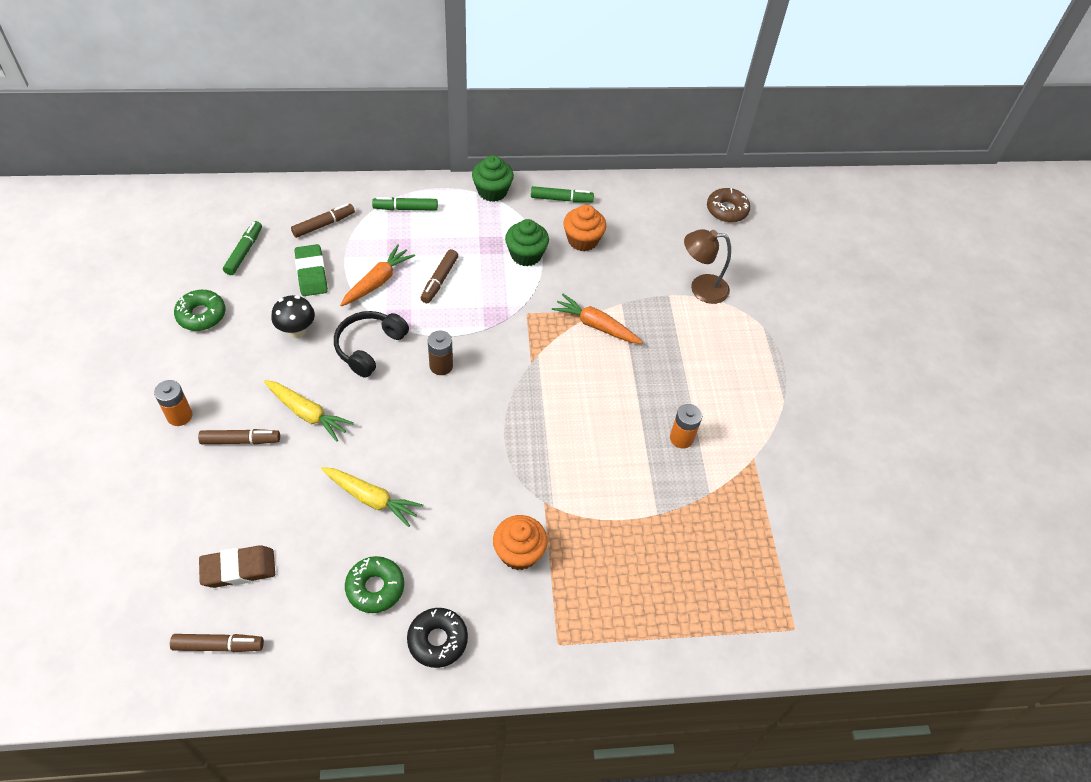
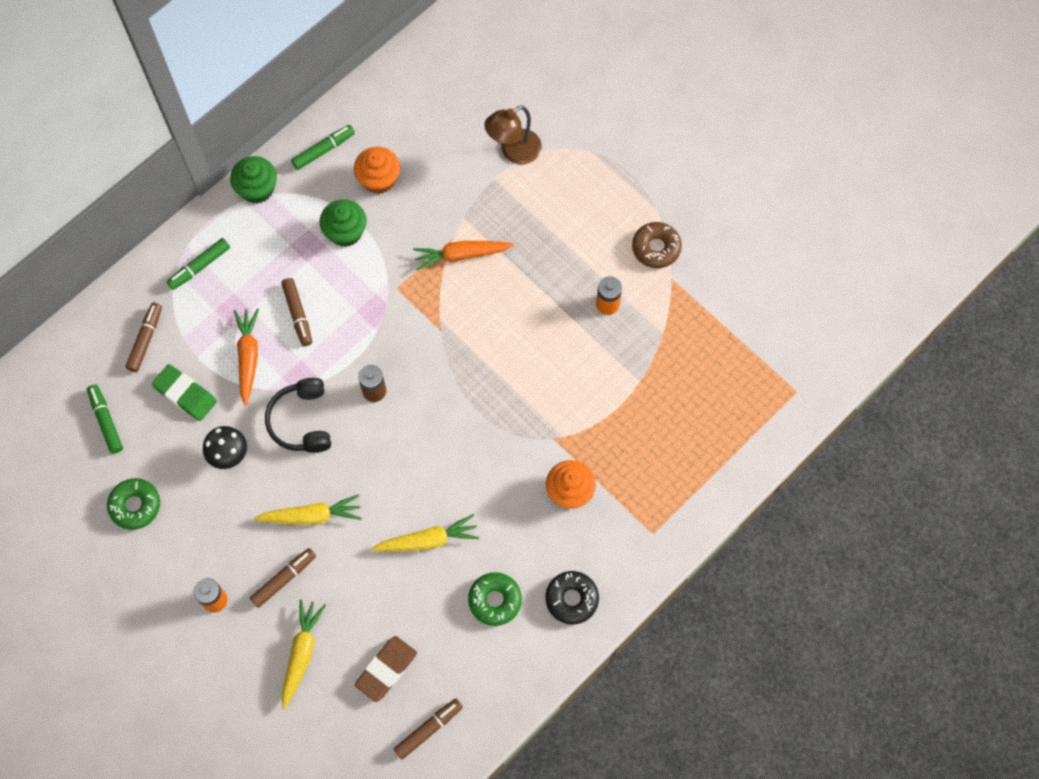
camera: 35 degrees left, 15 degrees up
(193, 503) = (301, 653): none -> yellow carrot
(727, 210) = (471, 51): brown donut -> brown donut (656, 248)

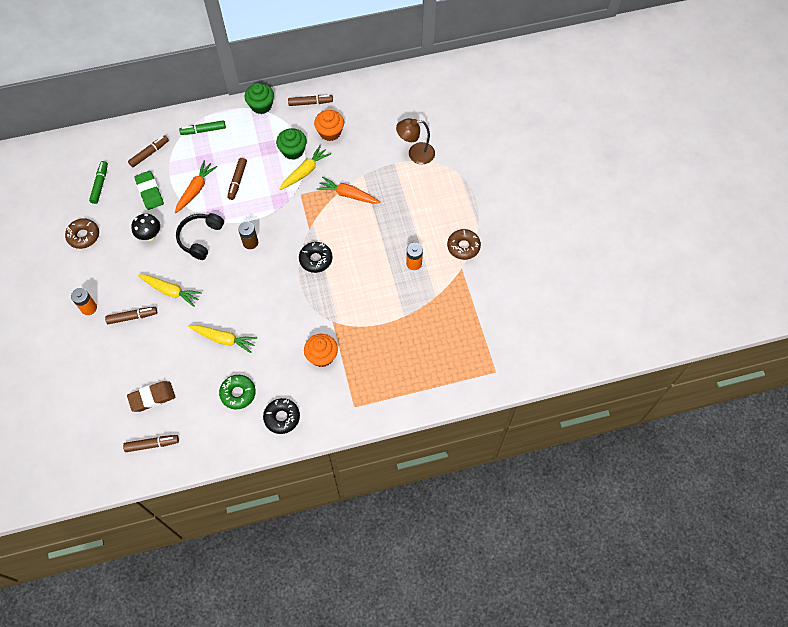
camera: 30 degrees right, 5 degrees down
(135, 506) = (83, 236): green donut -> brown donut
(301, 653) = (113, 362): yellow carrot -> yellow carrot (305, 171)
(324, 150) = (310, 103): green marker -> brown marker
(477, 367) = (316, 259): none -> black donut

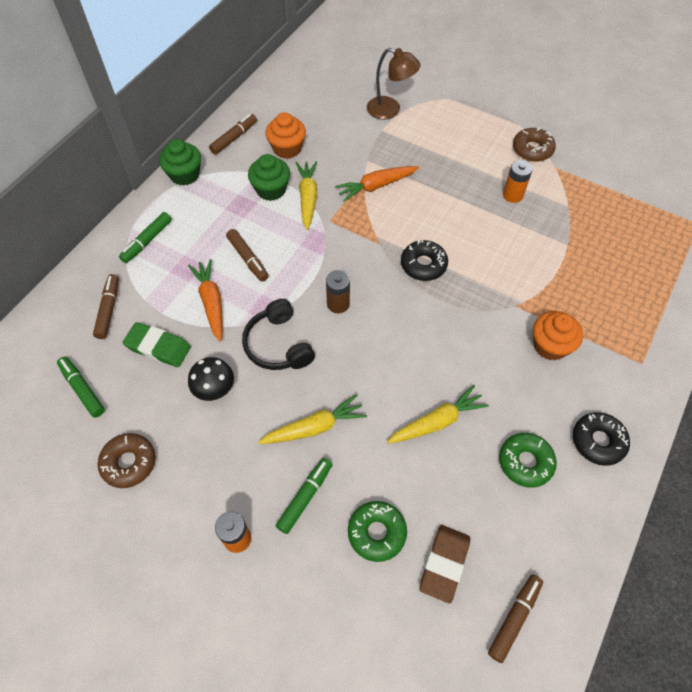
camera: 45 degrees left, 5 degrees down
(132, 317) = (305, 497): brown marker -> green marker
(142, 359) = (376, 533): none -> green donut
(415, 154) = (390, 110): brown lamp -> brown lamp turned 105 degrees counterclockwise

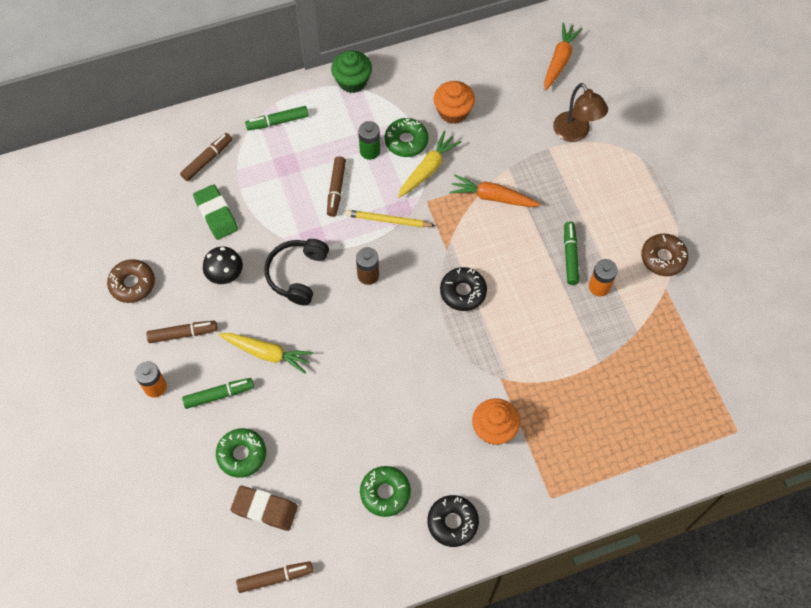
camera: 40 degrees right, 5 degrees up
(82, 389) = (144, 209): green marker -> green marker (570, 256)
(211, 302) = (280, 206): orange carrot -> orange carrot (559, 60)
(234, 138) = (419, 72): brown marker -> brown marker (183, 334)
(248, 214) = (370, 151): none -> green battery
(271, 190) = (406, 141): green cupcake -> green donut
(313, 253) = (388, 220): none -> yellow pencil
(437, 422) = (353, 416): yellow carrot -> none
(444, 564) = (265, 509): brown eraser -> brown eraser turned 45 degrees clockwise

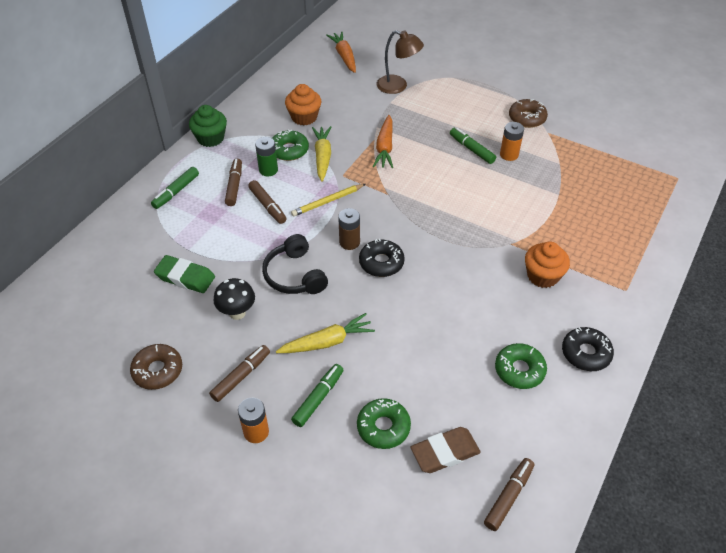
camera: 40 degrees left, 15 degrees down
(207, 160) = (140, 247): brown marker -> brown marker (234, 186)
(463, 292) = (427, 211): black donut -> black donut (381, 263)
(492, 197) = (385, 147): orange carrot -> orange carrot turned 60 degrees counterclockwise

